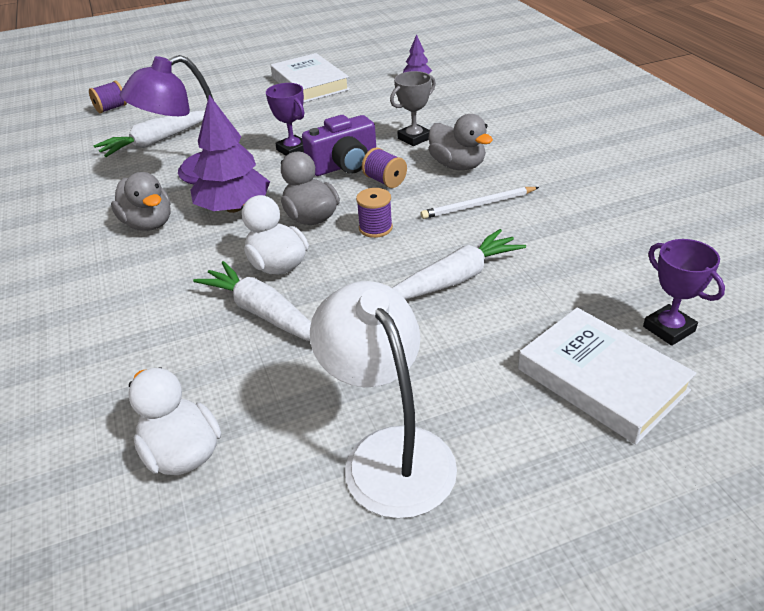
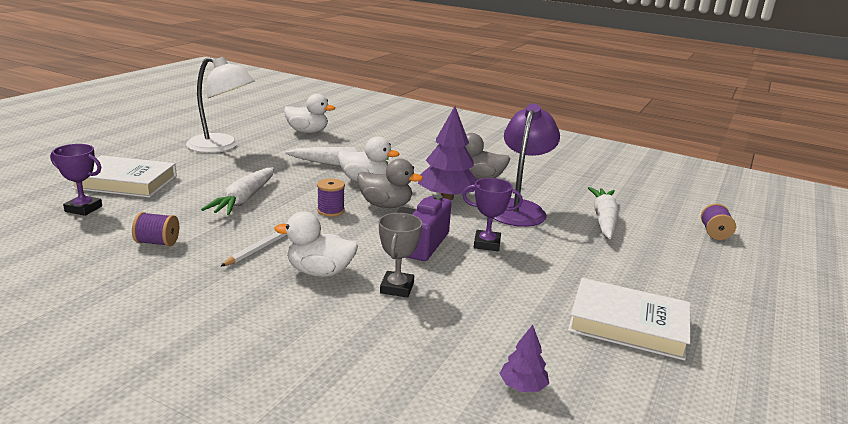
camera: 135 degrees right, 15 degrees down
(385, 181) = (368, 241): purple spool -> purple spool (157, 242)
(457, 165) = (320, 272): grey duck -> white duck

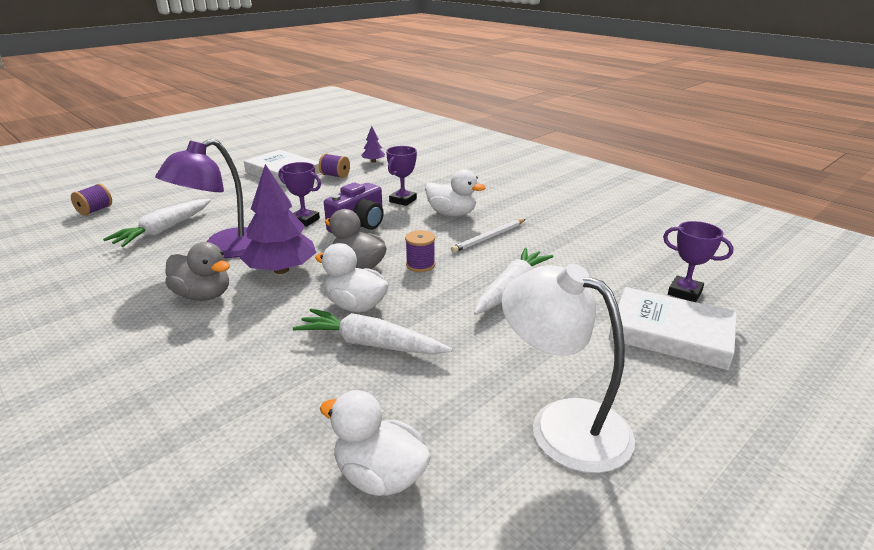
camera: 160 degrees left, 5 degrees up
(157, 242) = (584, 247): purple spool -> purple spool (335, 175)
(397, 288) = (403, 200): grey trophy -> purple trophy

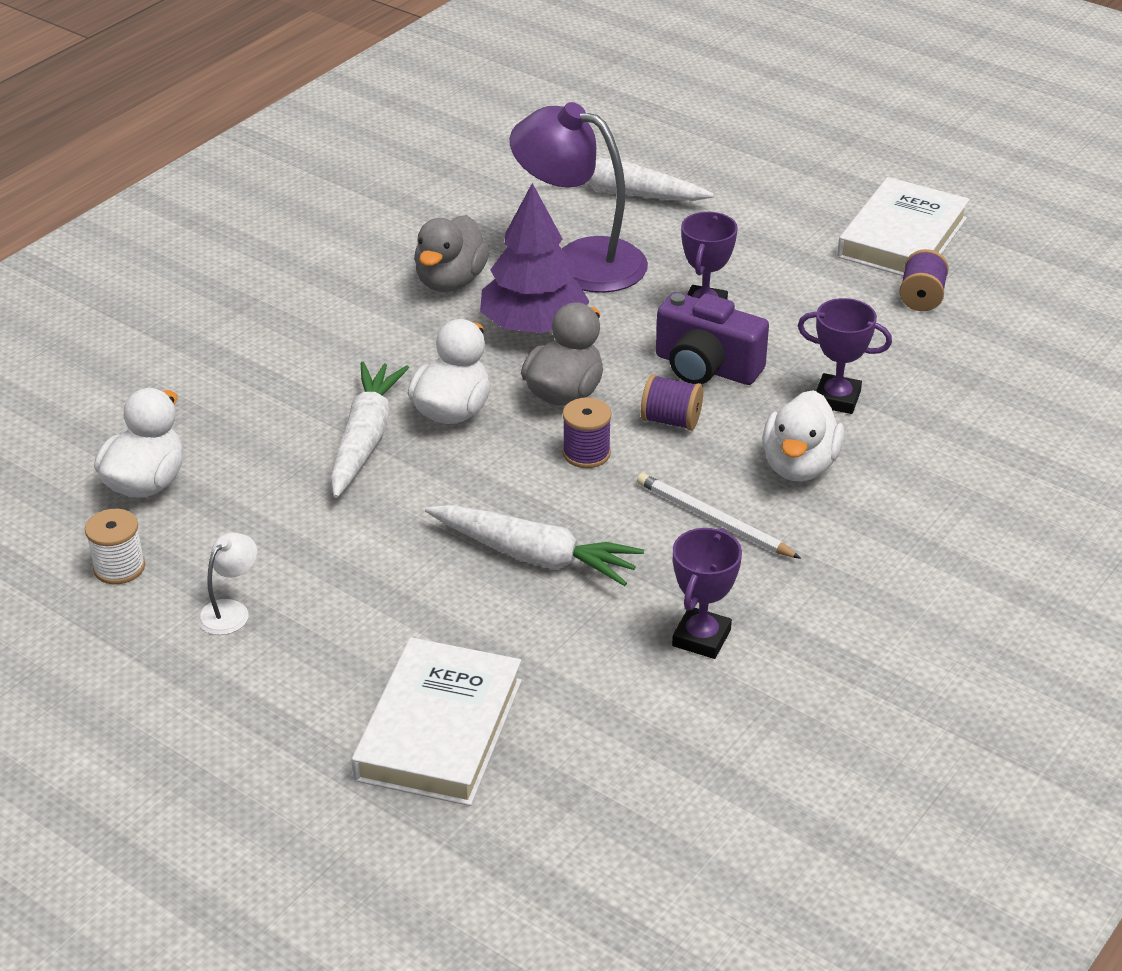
camera: 80 degrees right, 10 degrees up
(95, 210) = (664, 115): purple spool -> purple spool (671, 420)
(373, 161) = (1029, 329): purple tree -> none
(502, 498) = (119, 567): none -> white spool
(562, 423) = (230, 610): white lamp -> white lamp, size x0.43
(684, 292) = (574, 764): purple trophy -> purple trophy (701, 638)

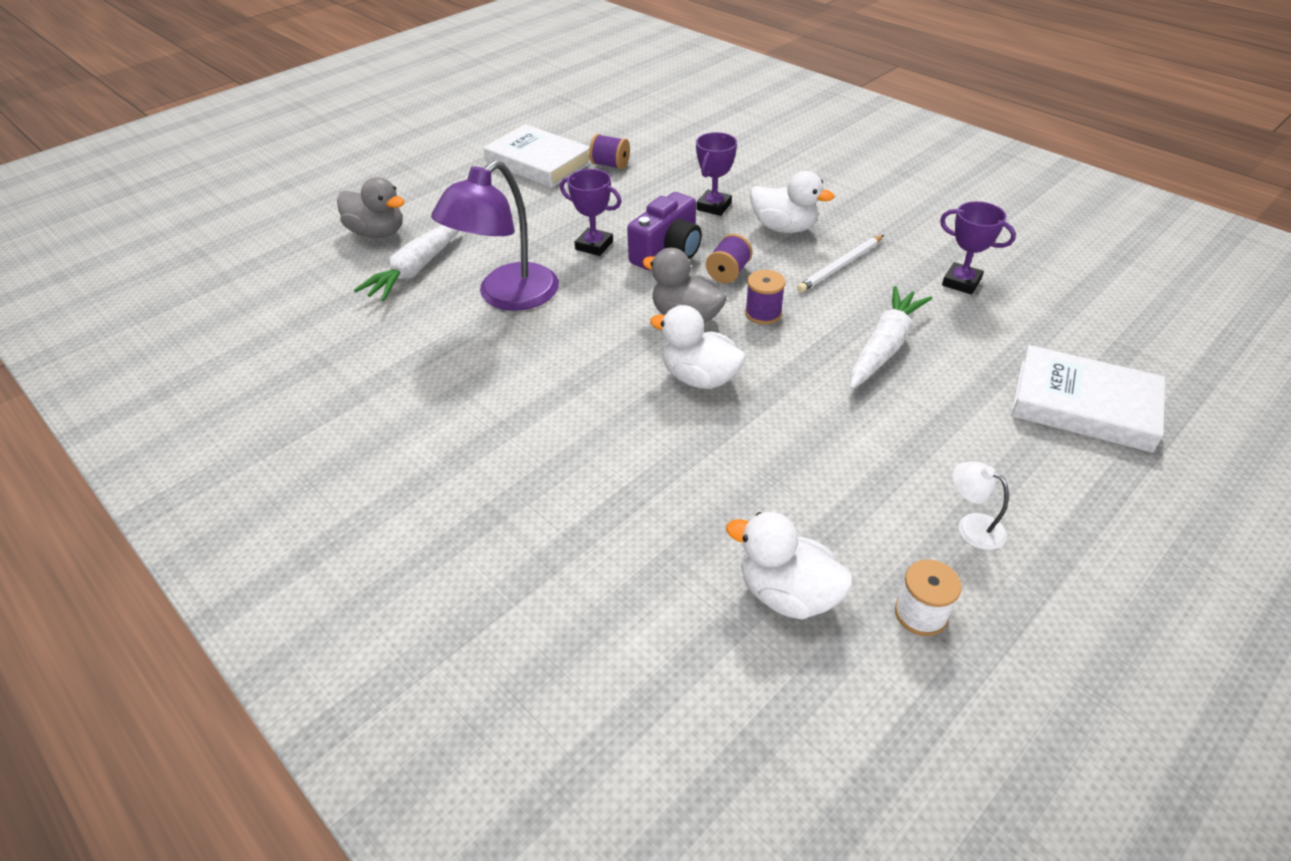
camera: 80 degrees left, 5 degrees up
(365, 439) = (733, 431): white carrot -> none
(450, 281) = (509, 369): grey duck -> grey duck (377, 233)
(533, 325) = (591, 327): purple tree -> none

